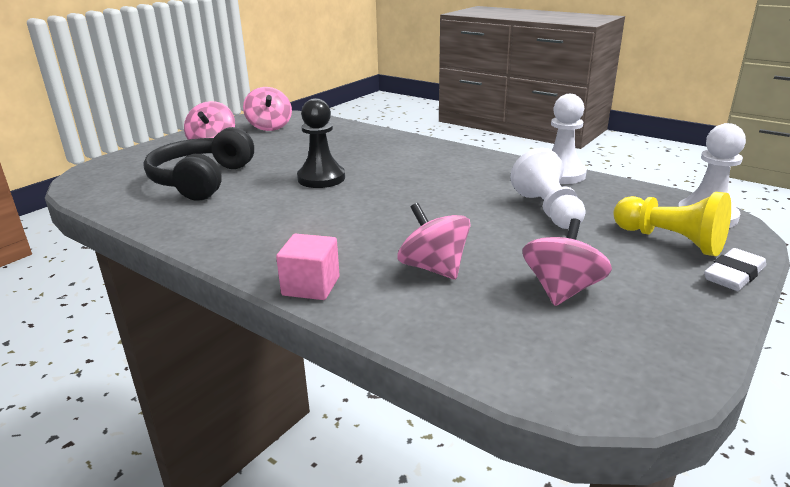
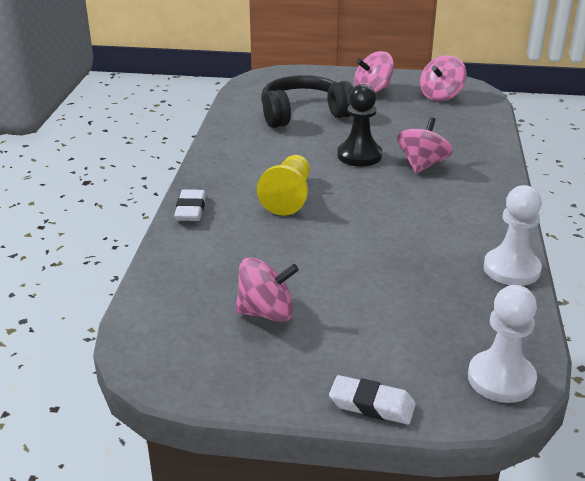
camera: 60 degrees right, 5 degrees up
(311, 286) = (191, 209): pink cube -> white eraser
(433, 268) = (253, 248): pink spinning top -> pink spinning top (422, 165)
(548, 210) = (412, 278): white pawn -> none
(670, 241) = (413, 359): yellow pawn -> yellow pawn (288, 197)

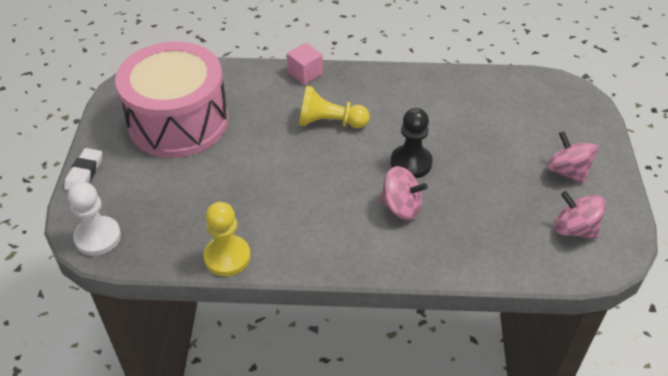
camera: 85 degrees right, 15 degrees up
(191, 209) = (305, 73): white eraser -> pink cube
(266, 313) = (178, 122): pink spinning top -> pink drum
(303, 114) = (490, 122): black headphones -> none
(511, 269) = (227, 257): white pawn -> yellow pawn

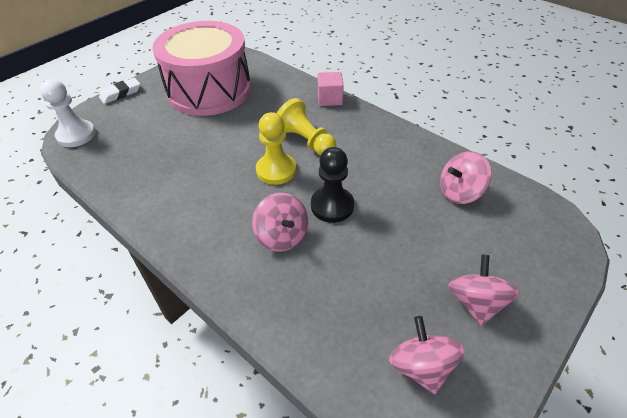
camera: 40 degrees right, 0 degrees up
(227, 257) = (122, 194): yellow pawn -> yellow pawn (276, 170)
(486, 101) = (459, 192): none -> pink spinning top

